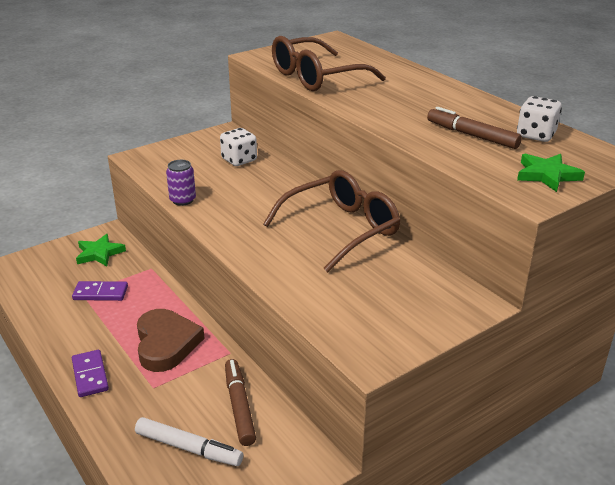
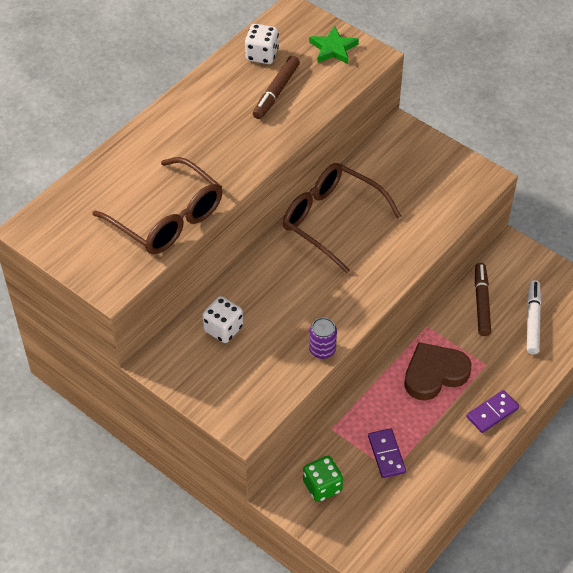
camera: 105 degrees left, 20 degrees up
(99, 253) = (322, 486): green star -> green dice
(239, 406) = (481, 303): brown marker -> brown marker turned 120 degrees clockwise

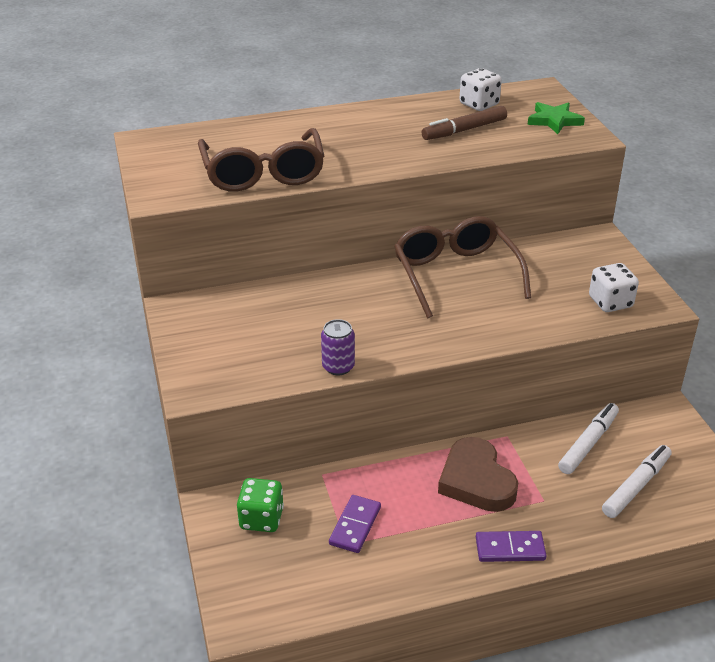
camera: 35 degrees right, 15 degrees down
(223, 329) = (263, 310): white dice -> white dice (610, 302)
(434, 374) = (476, 480): brown heart -> brown heart turned 120 degrees counterclockwise
(481, 303) = (588, 443): brown marker -> white marker

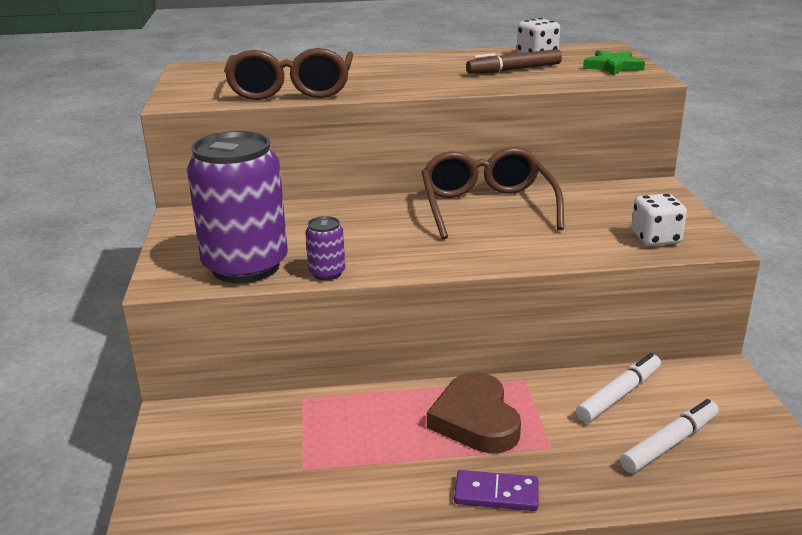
camera: 10 degrees right, 10 degrees down
(261, 519) = (218, 434): green dice -> none
(262, 365) = (245, 266): none -> purple can
(355, 526) = (320, 451): purple domino -> none

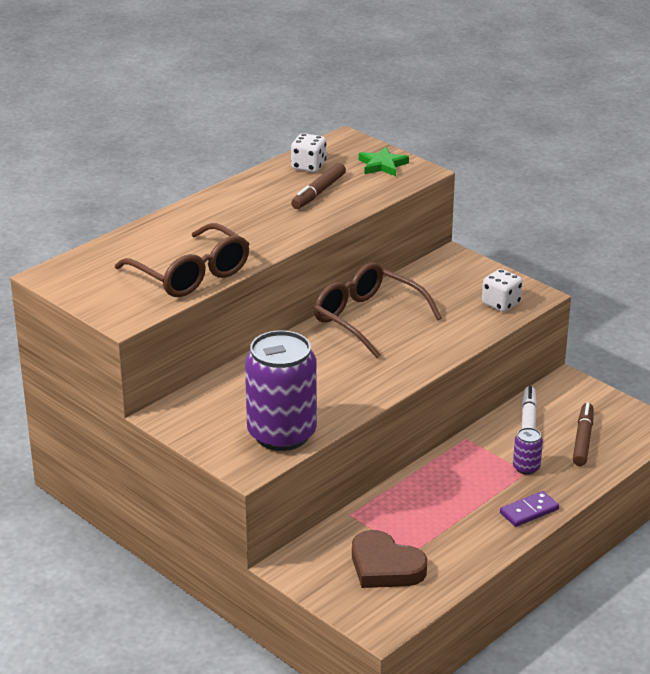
camera: 40 degrees left, 5 degrees up
(327, 273) = (342, 415): purple can -> purple can (526, 468)
(475, 419) = (469, 476): brown heart -> brown heart (385, 566)
(669, 443) = (583, 439): white marker -> brown marker

